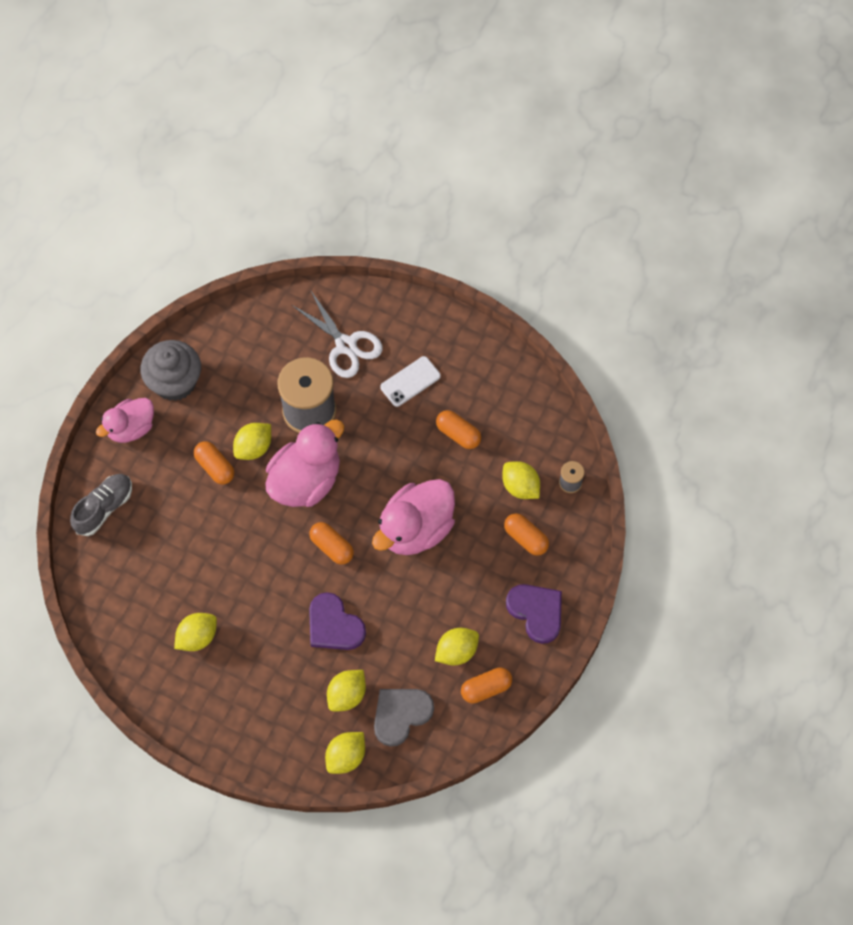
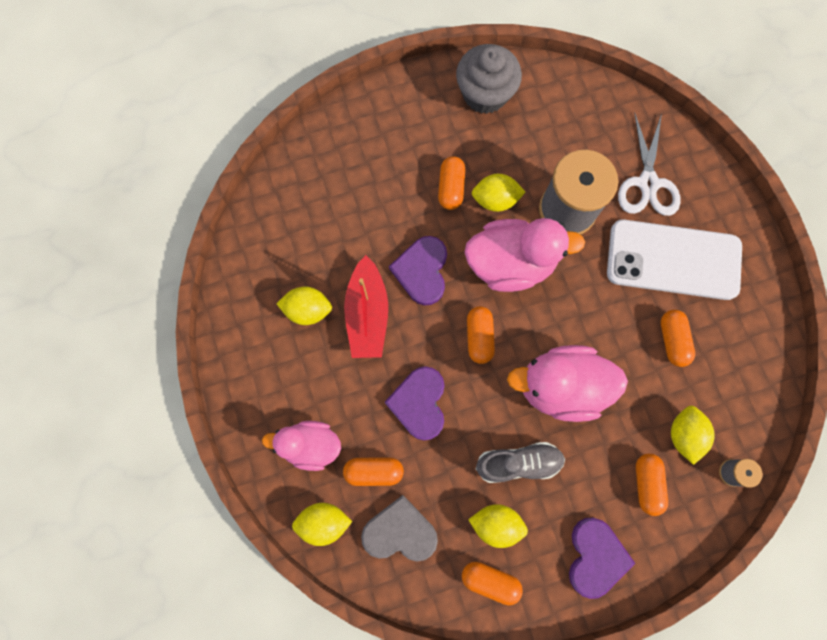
camera: 45 degrees right, 10 degrees up
(104, 508) = (338, 144): grey shoe -> grey shoe (518, 463)
(131, 428) = (418, 100): pink duck -> pink duck (310, 445)
(241, 602) = (367, 314): none -> red boat
(250, 540) = (422, 271): none -> purple heart
(347, 695) = (374, 471): yellow lemon -> orange capsule
(410, 381) = (673, 260): white phone -> white phone, size x2.03

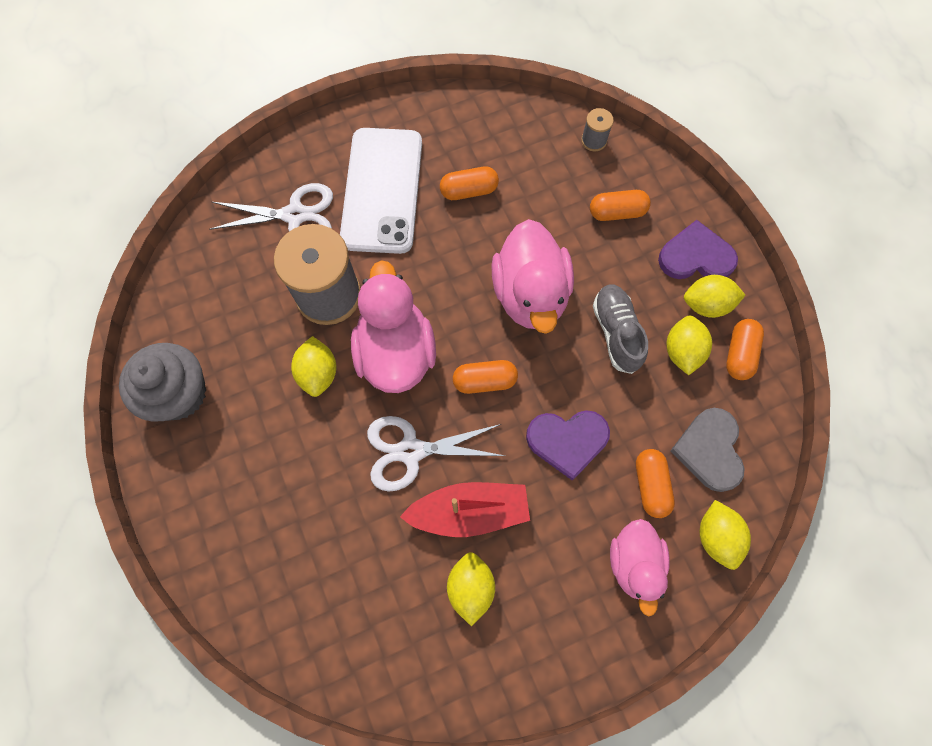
camera: 95 degrees left, 5 degrees down
(422, 271) = (411, 451): purple heart -> white scissors
(451, 188) = (304, 425): orange capsule -> none
(684, 435) = (563, 180): yellow lemon -> yellow lemon (706, 304)

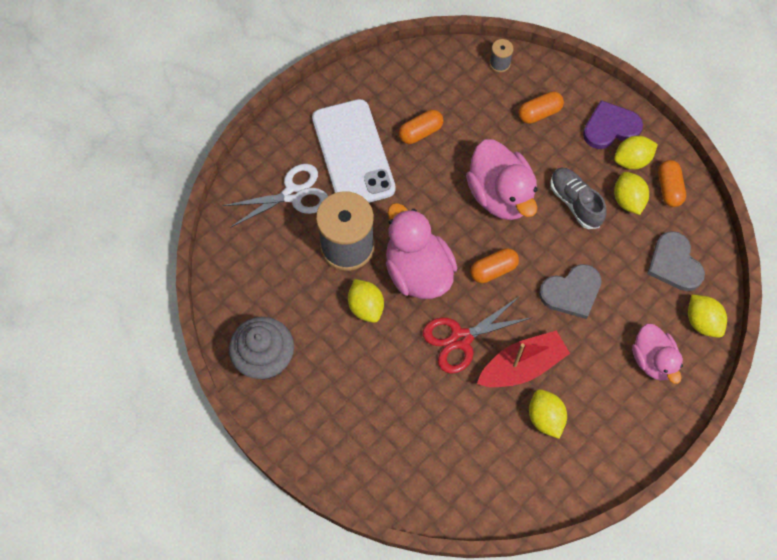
camera: 20 degrees left, 5 degrees down
(411, 451) = (461, 339): white scissors -> red scissors
(567, 441) = (571, 292): purple heart -> grey heart
(650, 485) = (643, 302): orange capsule -> none

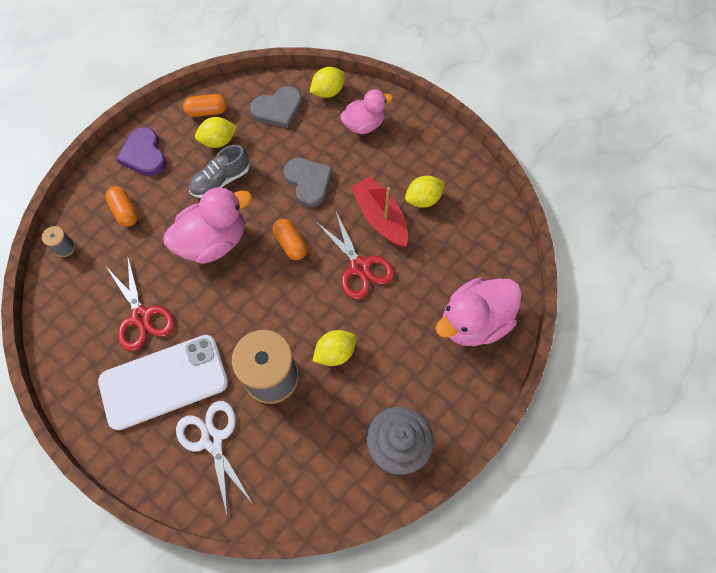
camera: 95 degrees left, 0 degrees up
(418, 271) = (295, 308): pink duck -> pink duck (474, 322)
(420, 132) = (141, 317): orange capsule -> red scissors
(632, 160) = (179, 138): yellow lemon -> none

